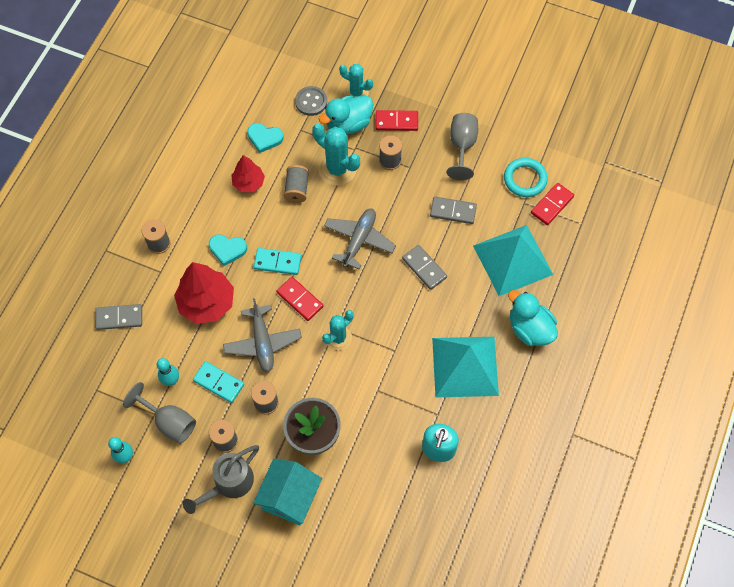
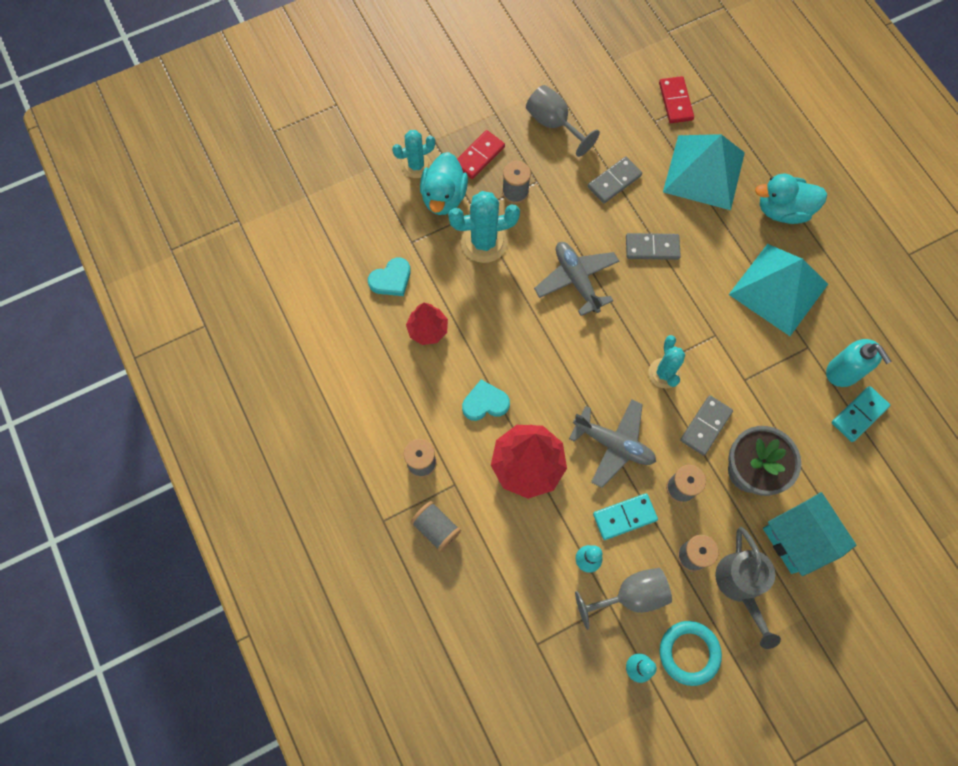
camera: 50 degrees left, 5 degrees up
(119, 318) = (473, 562): grey domino -> grey domino (705, 426)
(227, 249) = (485, 403): turquoise heart -> turquoise heart turned 150 degrees counterclockwise
(277, 262) = (538, 368): turquoise domino -> turquoise domino (859, 415)
(297, 189) = (474, 292): grey spool -> grey spool (436, 528)
(300, 299) = (595, 377): red domino -> none
(311, 102) = (389, 210): grey button -> none
(525, 179) = (631, 102): turquoise ring -> turquoise ring (689, 653)

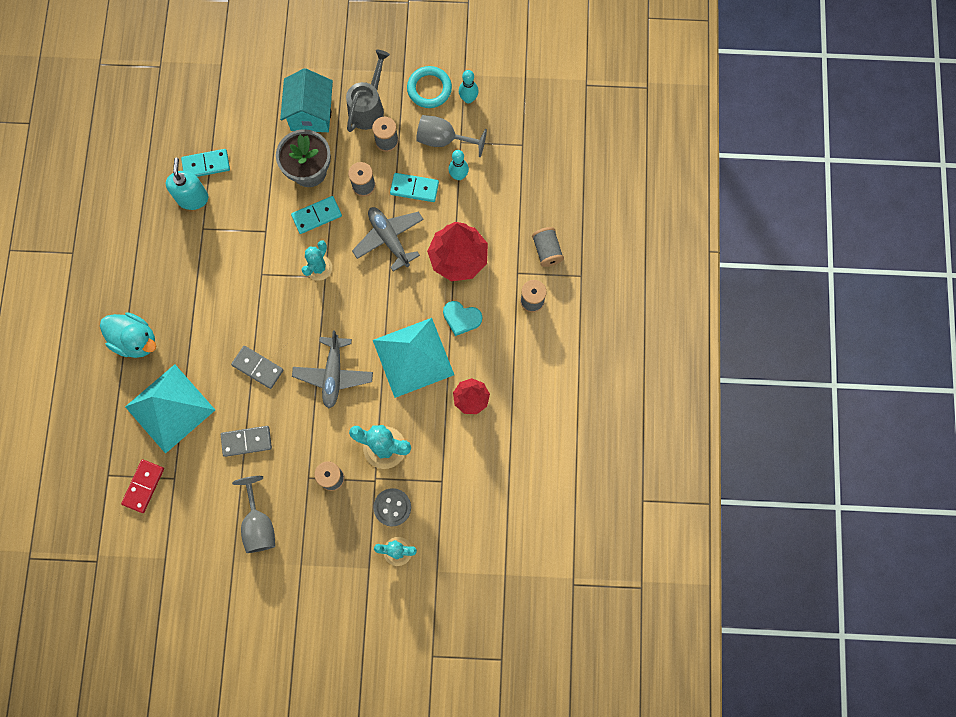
camera: 150 degrees left, 5 degrees up
(391, 279) = (476, 457): turquoise heart -> none
(444, 197) = (392, 507): turquoise duck -> grey button
(479, 156) = (340, 529): red domino -> none
(705, 426) = (317, 216): grey domino -> turquoise domino
(778, 289) = (189, 282): turquoise pyramid -> turquoise pyramid (413, 357)

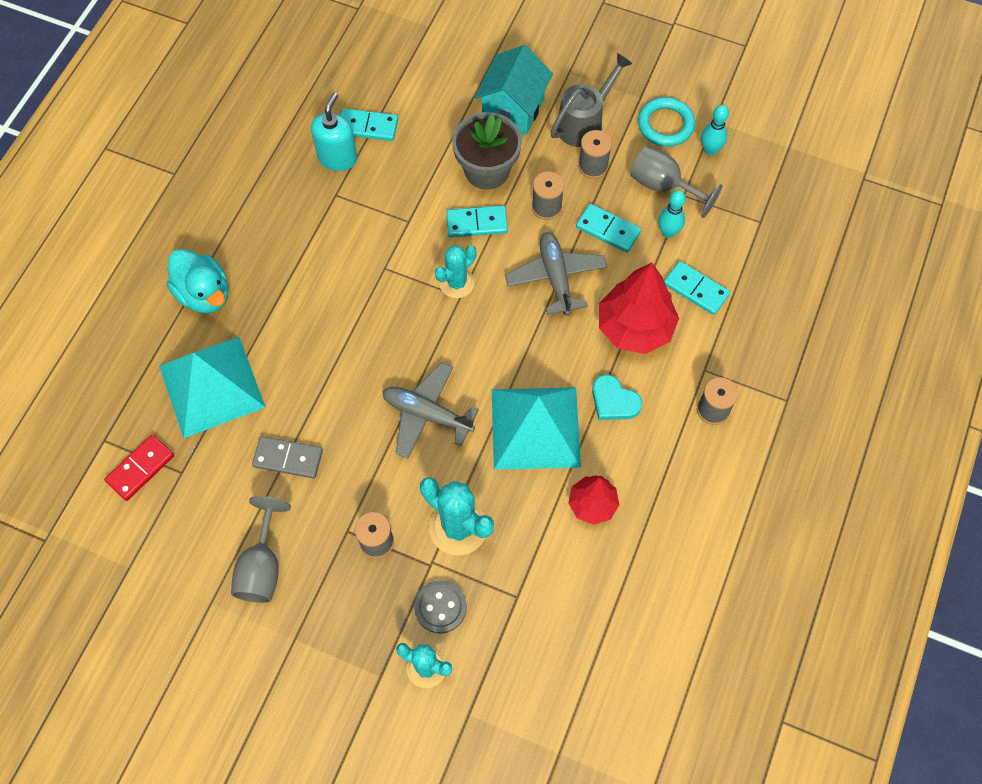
camera: 20 degrees right, 10 degrees down
(258, 367) = (337, 374): grey domino -> none
(333, 374) = (427, 414): grey plane -> grey plane turned 90 degrees clockwise
(492, 213) = (696, 289): none -> turquoise domino
(547, 251) = (752, 355): grey spool -> none

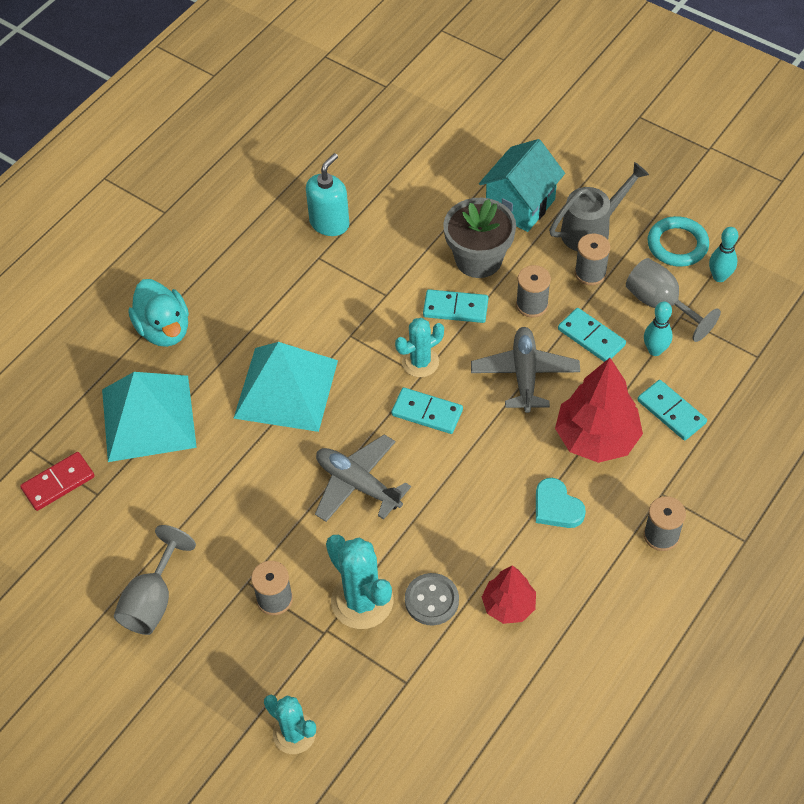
camera: 15 degrees right, 10 degrees down
(288, 458) = (206, 501): grey domino -> none
(368, 126) = (367, 198): turquoise domino -> turquoise domino (427, 412)
(440, 607) = (324, 676): grey button -> grey button (431, 600)
(535, 428) = (467, 518): turquoise pyramid -> turquoise pyramid (286, 389)

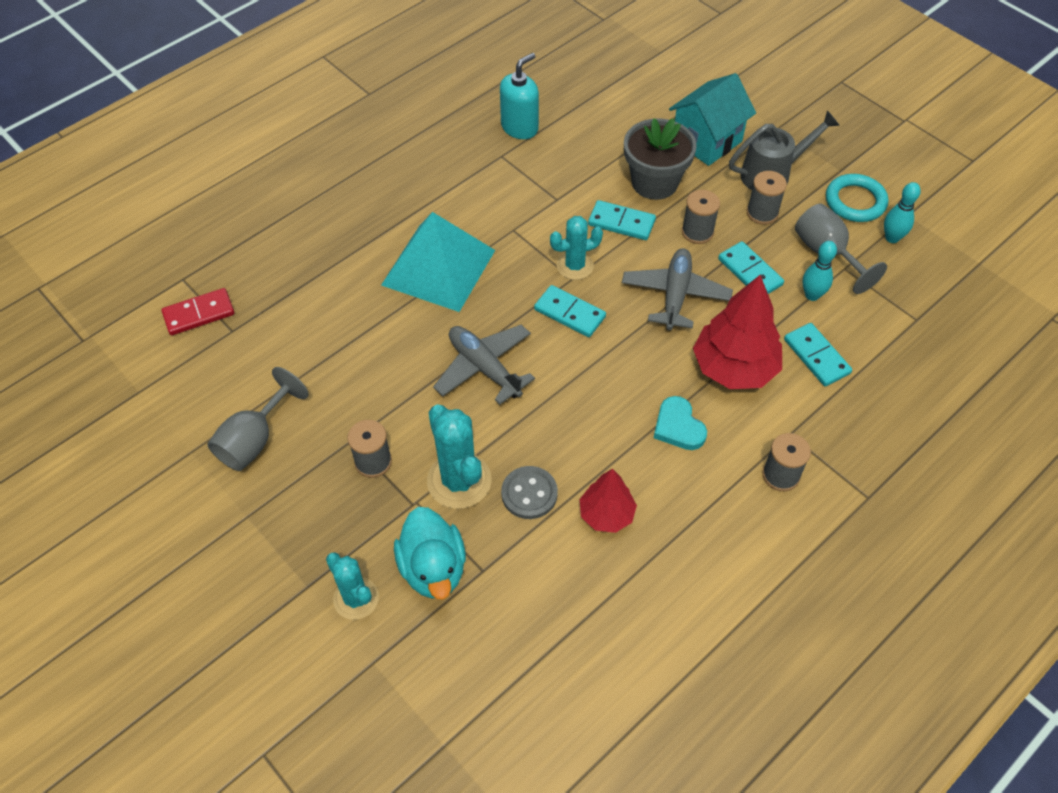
camera: 10 degrees right, 0 degrees up
(148, 418) = (301, 270): turquoise pyramid -> none
(164, 329) = (339, 194): turquoise duck -> turquoise duck (433, 568)

